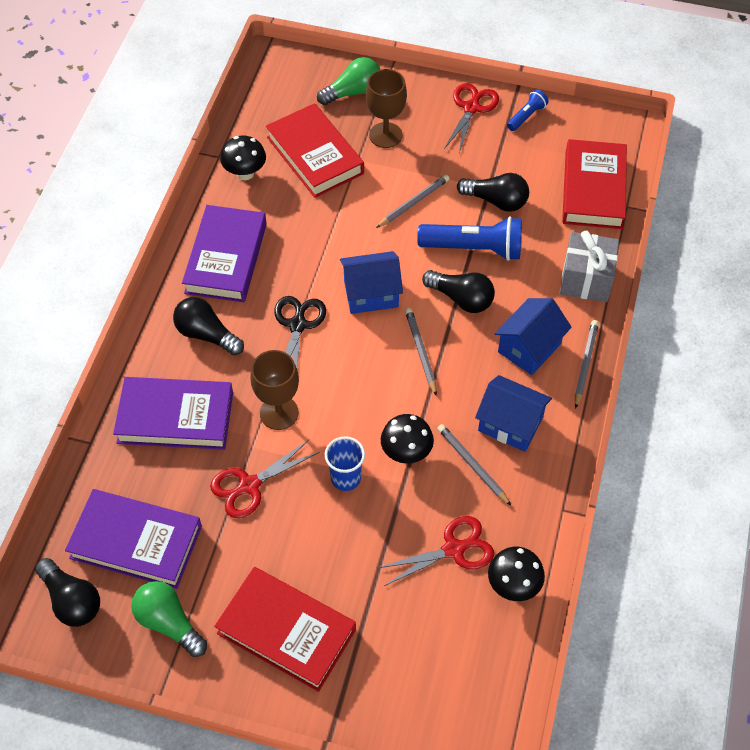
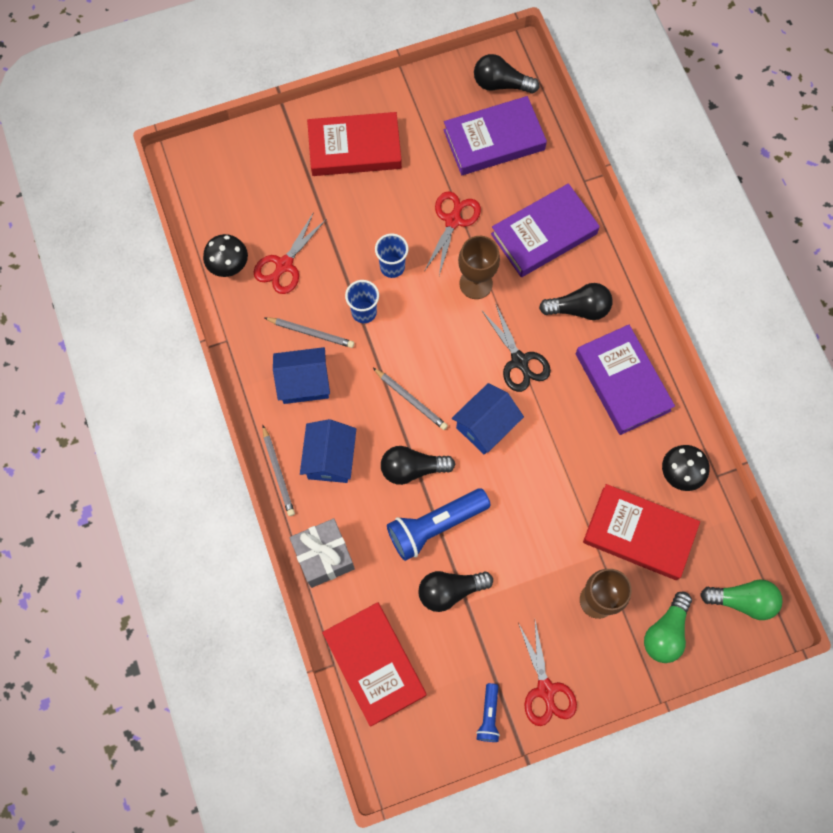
camera: 145 degrees right, 15 degrees up
(169, 623) = (430, 109): green light bulb -> green light bulb (742, 600)
(406, 453) = (364, 312): black mushroom -> blue cup
(413, 203) = (518, 540): grey pencil -> none

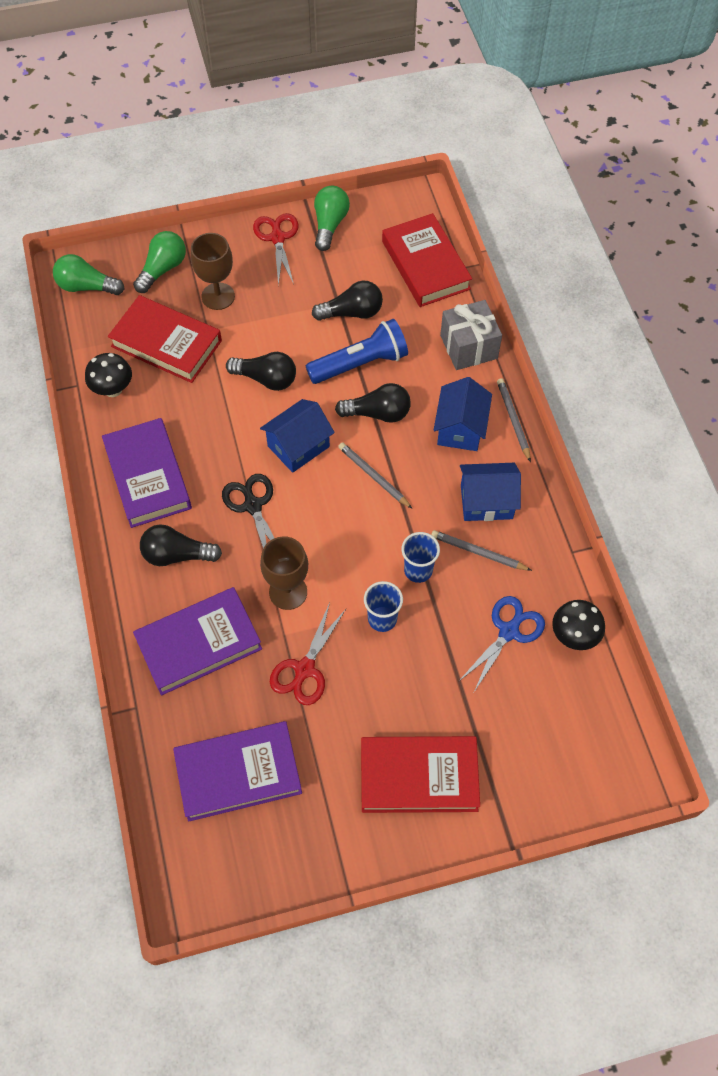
camera: 175 degrees left, 10 degrees down
(284, 265) = (509, 631): red scissors -> blue scissors
(488, 715) = (329, 225): blue flashlight -> green light bulb
(501, 84) = (216, 856): black light bulb -> black light bulb (266, 379)

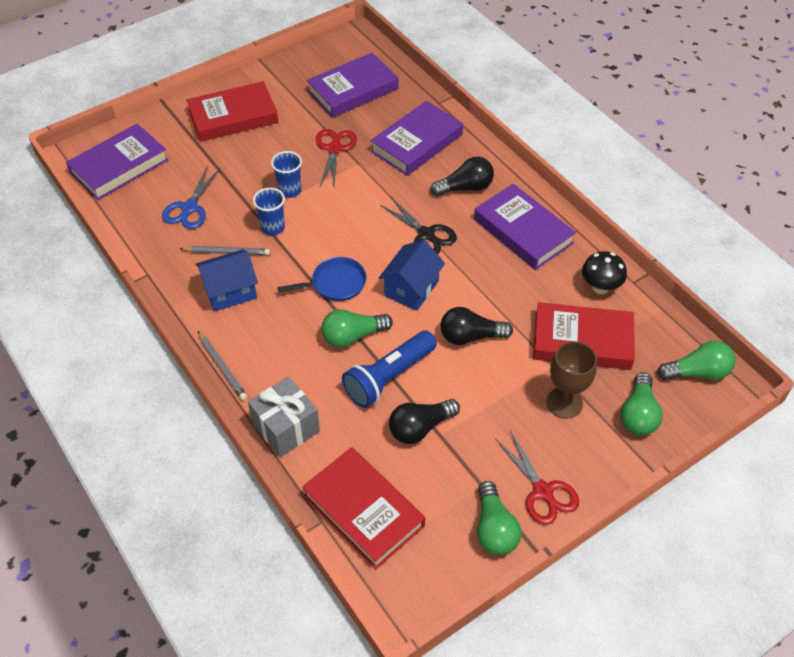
camera: 160 degrees right, 10 degrees down
(288, 592) = (368, 188): brown goblet -> none
(373, 476) = (335, 283): grey pencil -> blue pan
(378, 413) = (353, 336): black light bulb -> green light bulb
(460, 428) = (271, 345): blue house -> none
(574, 635) = (137, 218): black mushroom -> none
(587, 732) = (119, 166): none -> purple book

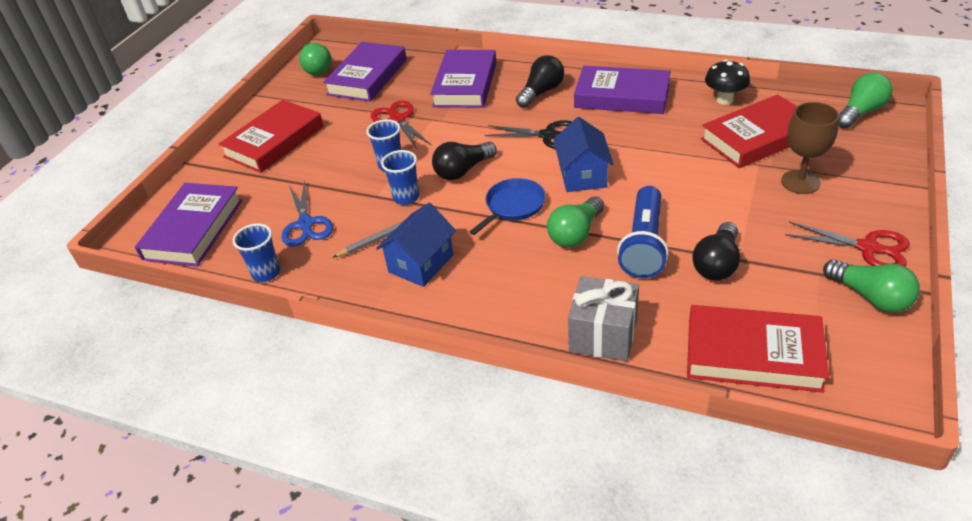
camera: 30 degrees left, 10 degrees down
(132, 234) = (266, 273): none -> blue cup
(222, 367) = (484, 325): grey pencil -> none
(470, 336) = (672, 180): black light bulb -> black light bulb (463, 171)
(638, 414) = (860, 159): green light bulb -> green light bulb (316, 68)

